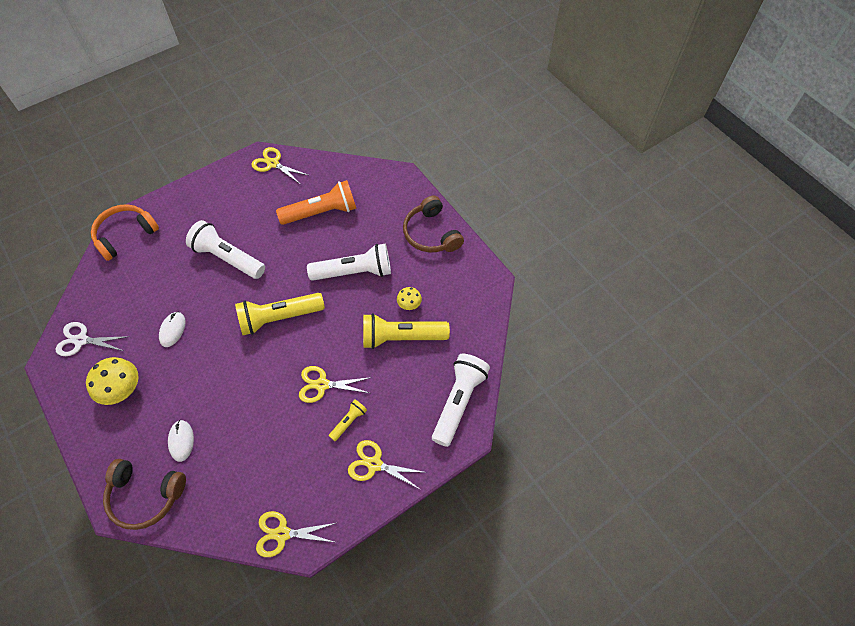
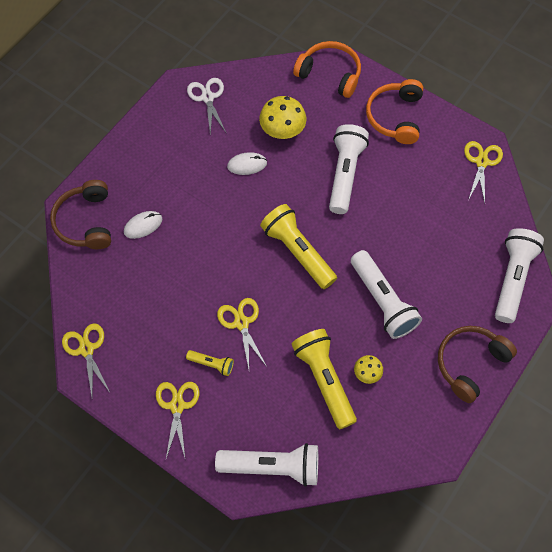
camera: 70 degrees right, 5 degrees up
(122, 390) = (173, 154): yellow mushroom -> yellow mushroom (282, 131)
(197, 204) = (395, 117): none -> orange headphones
(321, 212) = (442, 237): orange flashlight -> none
(378, 182) = (512, 279): none -> white flashlight

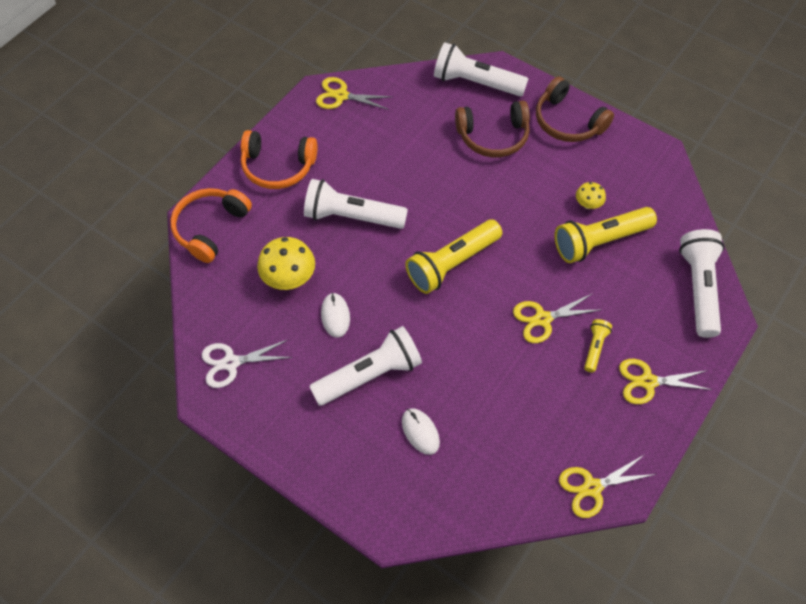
camera: 90 degrees left, 5 degrees down
(86, 221) = (415, 504): brown headphones -> brown headphones (493, 136)
(382, 301) = (507, 188): white flashlight -> white flashlight (369, 375)

